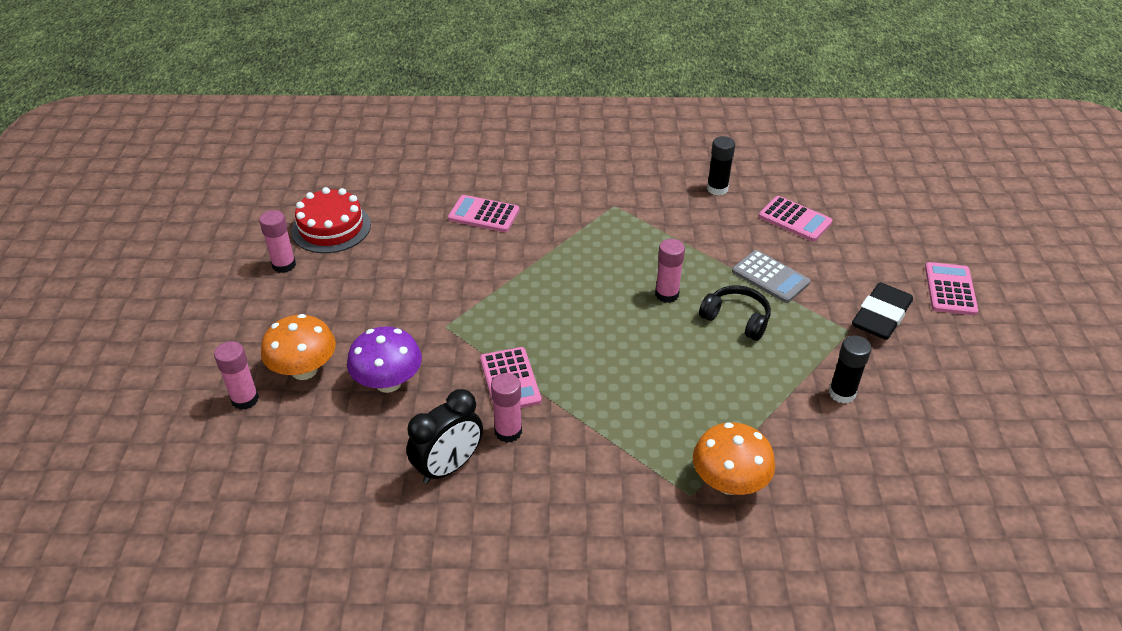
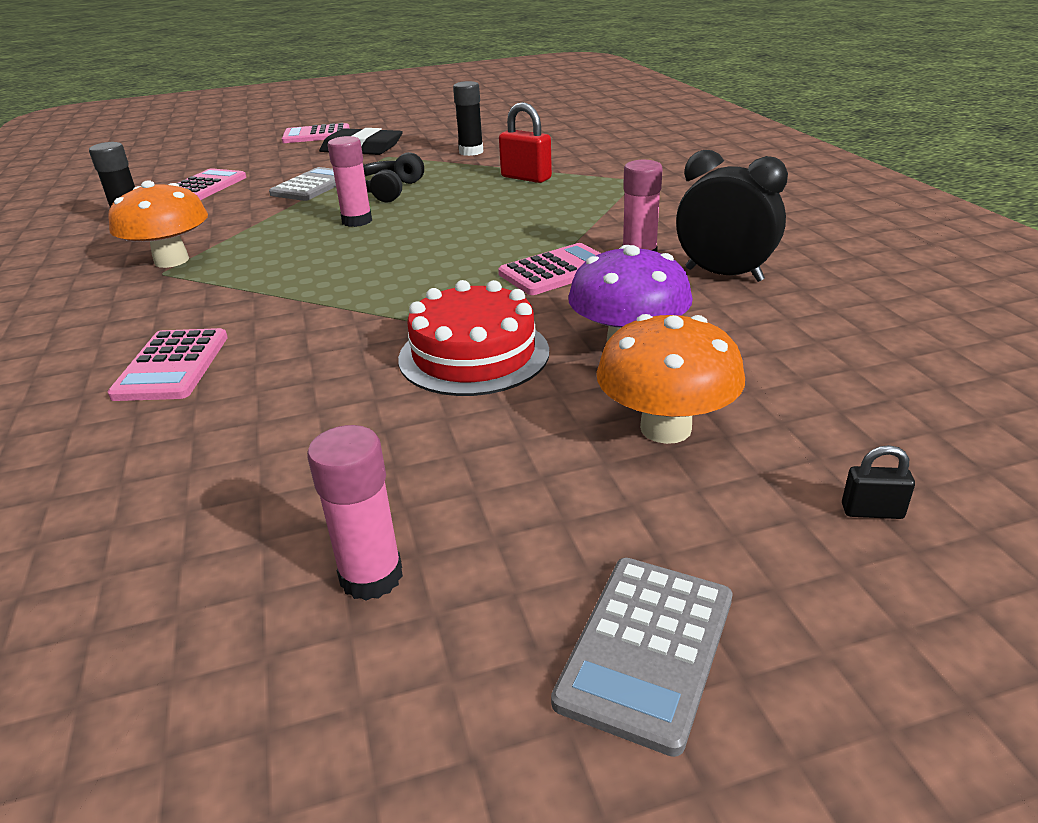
camera: 105 degrees left, 10 degrees down
(198, 322) = (646, 649): none -> grey calculator
(200, 413) = (872, 511): none -> black padlock
(245, 399) = (787, 469): pink glue stick -> none
(331, 228) = (207, 548): red cake -> red cake (474, 354)
(729, 482) = (608, 171): orange mushroom -> orange mushroom (171, 261)
(734, 414) = (526, 178): none -> red padlock

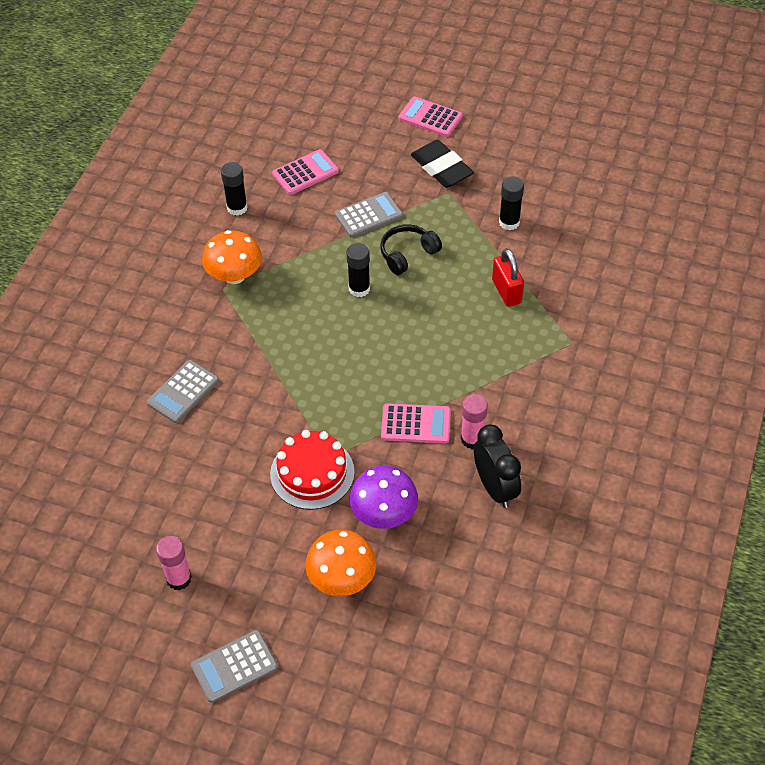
camera: 35 degrees right, 20 degrees up
(172, 366) = (183, 392): pink calculator -> grey calculator
(357, 221) = (359, 289): pink glue stick -> black glue stick
(872, 511) = (365, 671): black padlock -> none

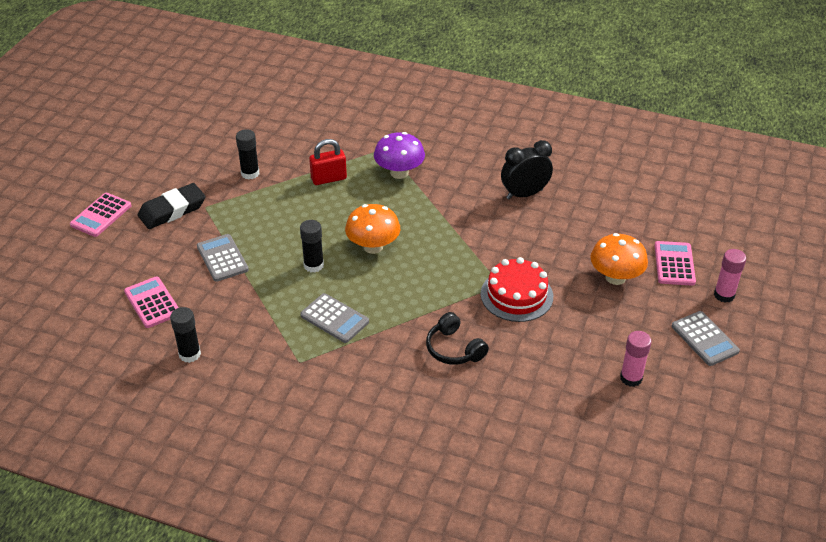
camera: 90 degrees left, 10 degrees down
(183, 392) = (428, 386): grey calculator -> grey calculator (334, 319)
(234, 276) = (284, 353): orange mushroom -> orange mushroom (373, 246)
(384, 514) = (553, 253): purple mushroom -> purple mushroom (399, 173)
(407, 254) = (276, 234): black headphones -> black headphones (454, 349)
(416, 424) = (465, 234): pink calculator -> pink calculator (674, 264)
(472, 439) = (479, 204): pink glue stick -> pink glue stick (724, 295)

